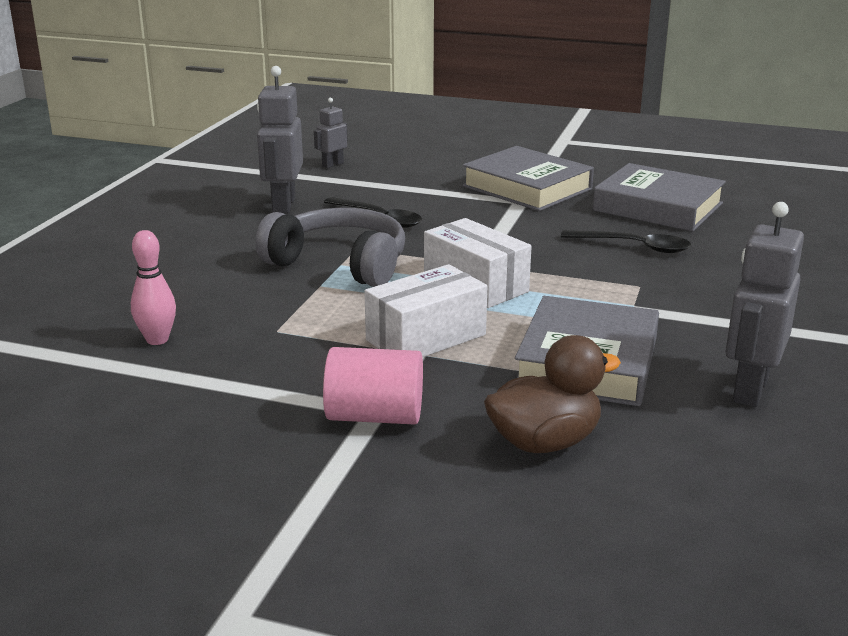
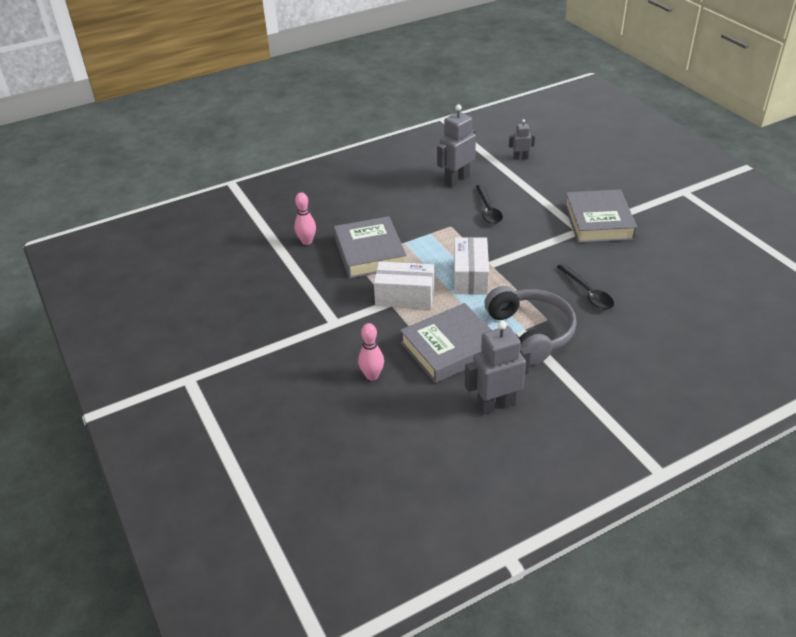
camera: 45 degrees right, 15 degrees up
(340, 264) = (429, 232): grey headphones -> grey headphones (530, 332)
(374, 416) = (331, 325): pink cylinder -> none
(544, 442) = (372, 376): brown duck -> pink bowling pin
(658, 207) = (651, 271): grey book -> grey book (370, 253)

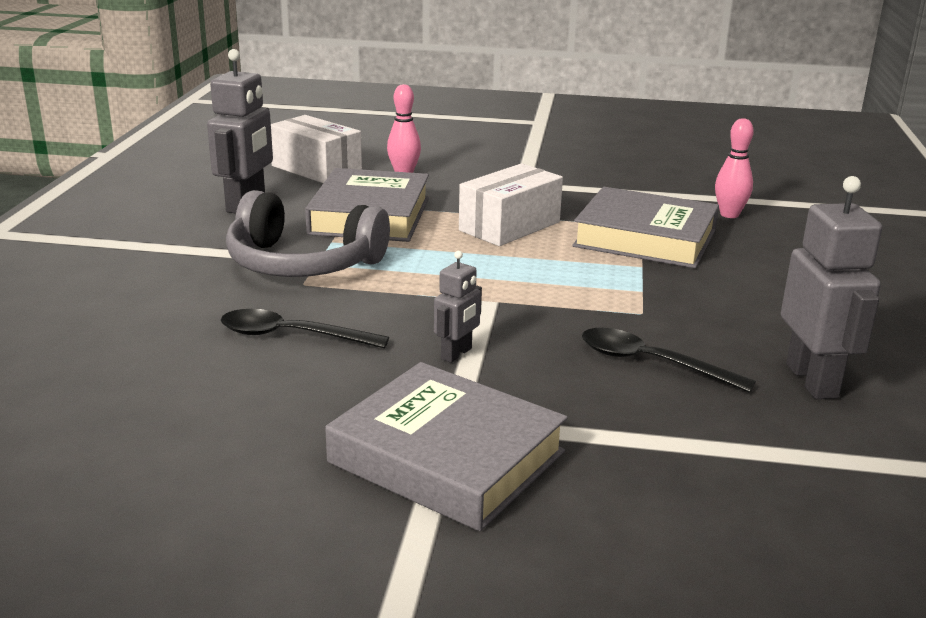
camera: 125 degrees right, 15 degrees down
(470, 277) = (482, 275): white box -> white box (316, 169)
(520, 158) = (852, 506): grey robot -> grey robot (456, 354)

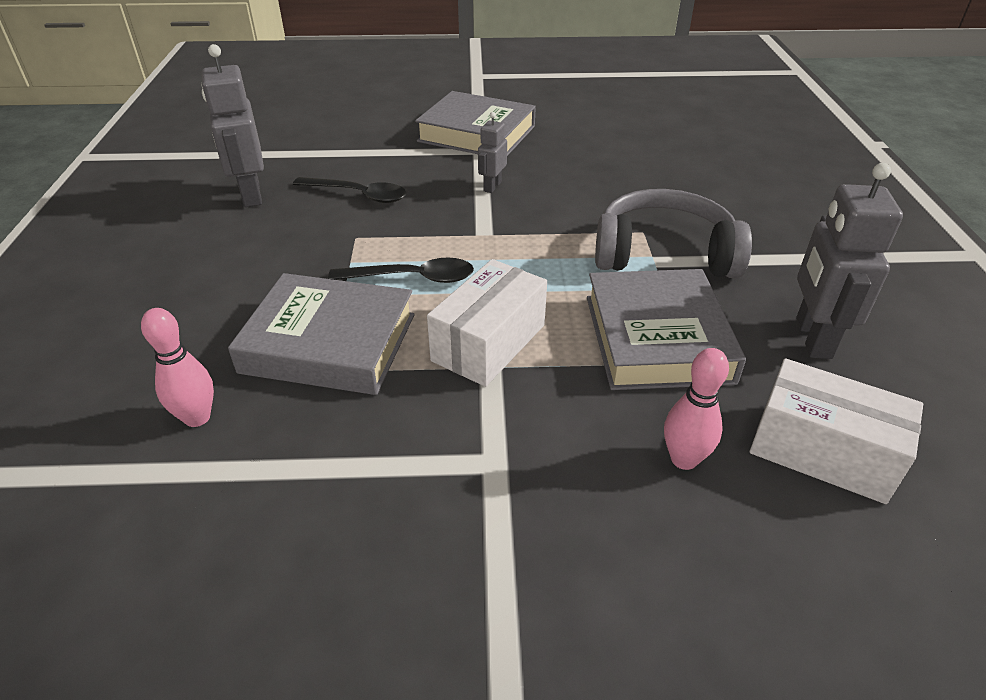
camera: 170 degrees right, 15 degrees up
(292, 335) = (610, 186): black spoon -> black spoon (412, 278)

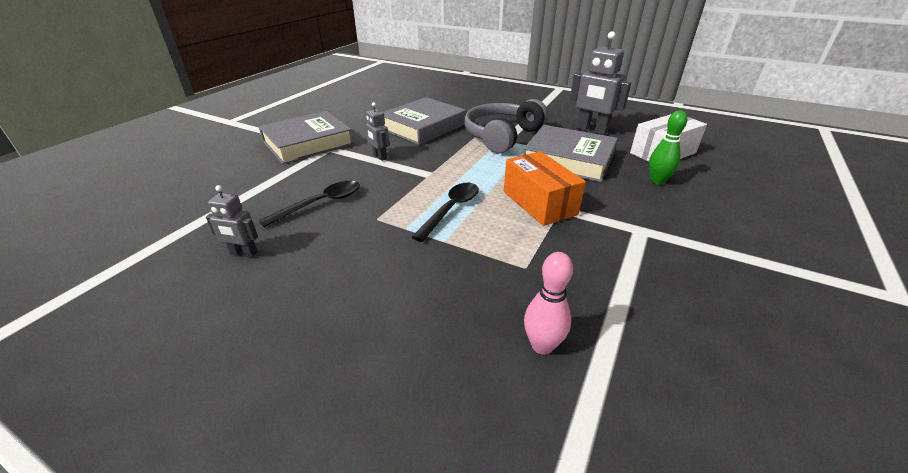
camera: 60 degrees left, 5 degrees down
(251, 195) = (243, 253): grey robot -> grey robot, size x0.54
(329, 343) = (495, 260): grey book -> grey book (423, 126)
(489, 342) = (539, 203): white box -> orange box
(684, 459) = (657, 181): pink bowling pin -> green bowling pin

